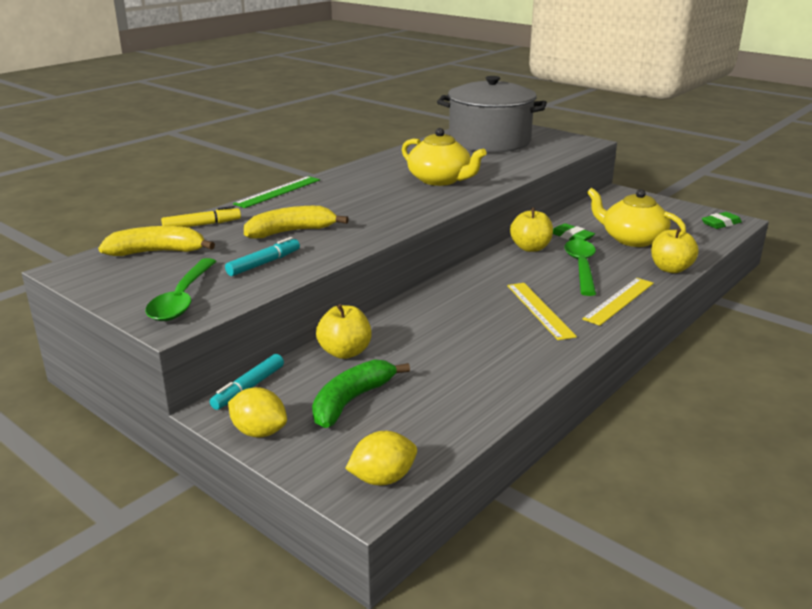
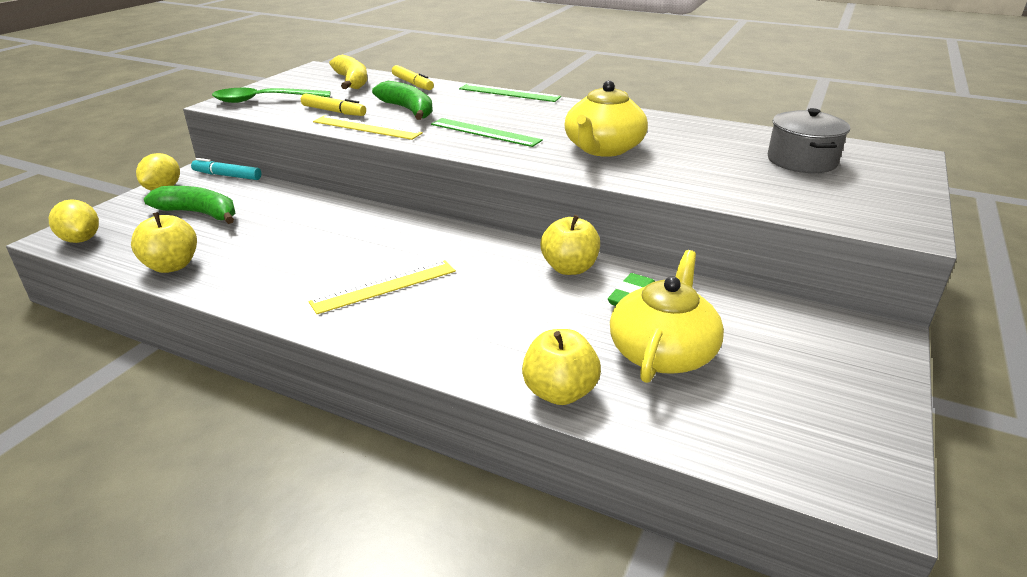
camera: 75 degrees right, 5 degrees up
(263, 263) = (333, 111): turquoise marker -> yellow marker
(291, 232) = (408, 110): yellow banana -> green banana
(345, 352) = (282, 200): yellow apple -> yellow apple (172, 266)
(378, 209) = (485, 132): none -> green ruler
(489, 141) = (802, 161): grey pot -> grey pot, size x0.54
(581, 267) = (525, 309): green spoon -> none
(619, 301) = (425, 343): yellow ruler -> yellow ruler (366, 127)
(721, 224) = (832, 466): green eraser -> none

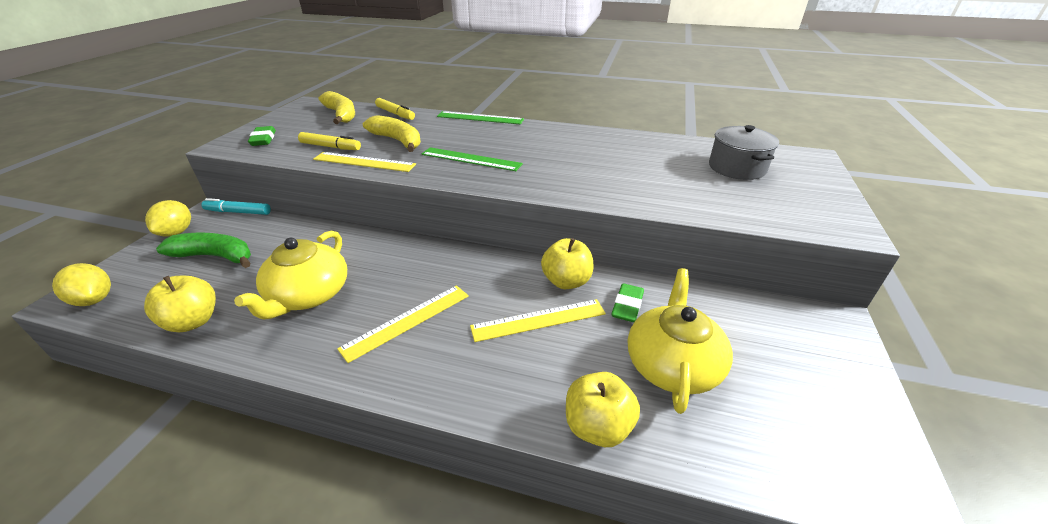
camera: 10 degrees left, 5 degrees up
(264, 100) = (263, 139): green spoon -> green eraser
(408, 110) = (397, 141): green banana -> yellow banana
(526, 299) = (538, 320): none -> yellow ruler
(603, 148) = (576, 168): yellow teapot -> yellow teapot (308, 295)

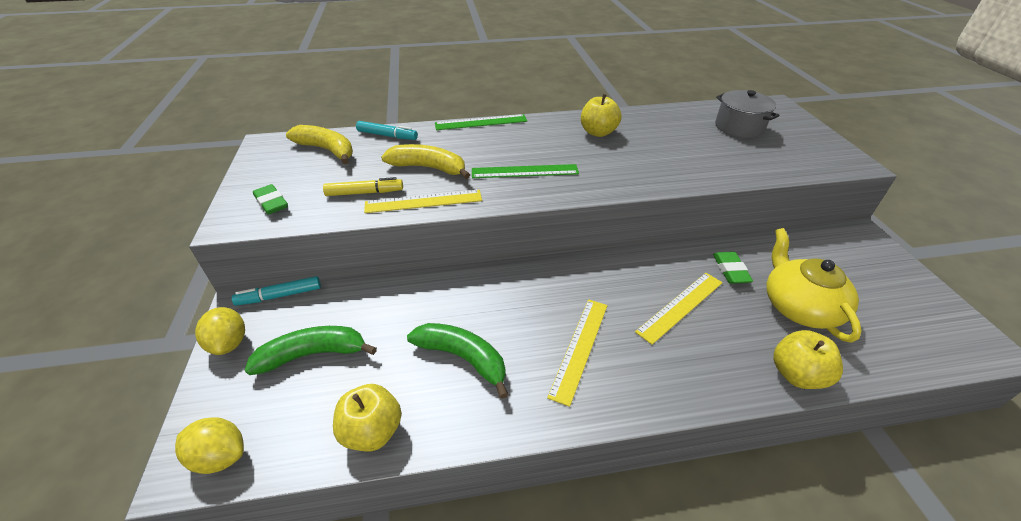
camera: 25 degrees left, 5 degrees up
(308, 295) = (463, 358): yellow teapot -> green banana
(395, 113) = (387, 135): yellow marker -> turquoise marker
(566, 281) = (669, 264): yellow apple -> yellow apple (598, 132)

